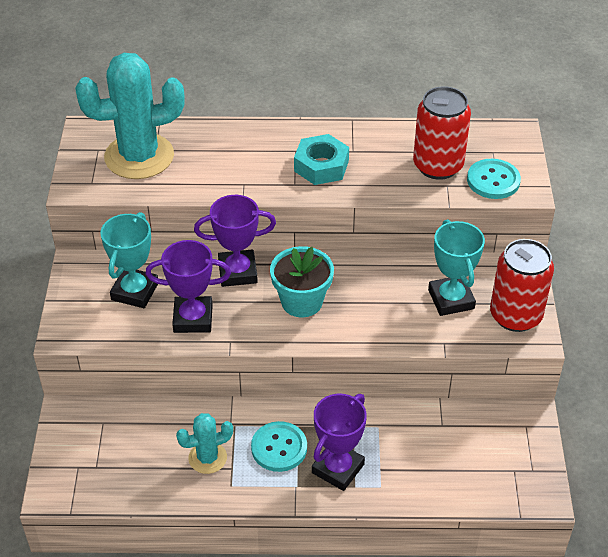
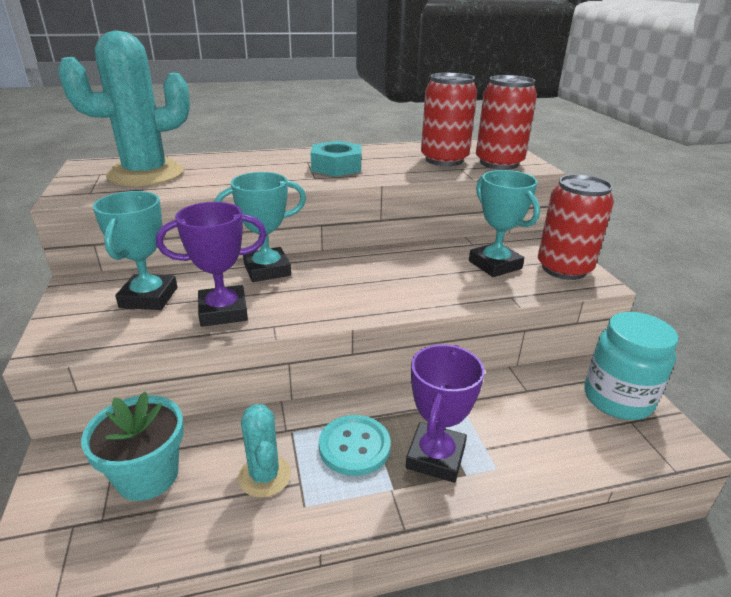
camera: 15 degrees left, 15 degrees down
(207, 458) = (264, 476): turquoise cactus -> turquoise cactus turned 75 degrees counterclockwise
(237, 272) = (267, 270): purple trophy -> turquoise trophy
(302, 301) = (345, 283): turquoise flower pot -> turquoise flower pot (147, 476)
(493, 180) = (499, 163): turquoise button -> red can
(516, 448) = (617, 399): none -> turquoise jar

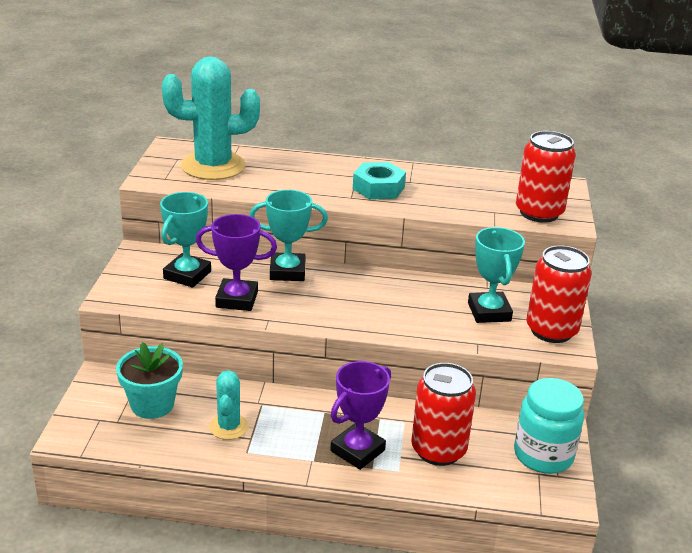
camera: 20 degrees right, 0 degrees up
(354, 446) = (301, 427): turquoise button -> none
(444, 160) = (487, 198): red can -> red can (438, 450)

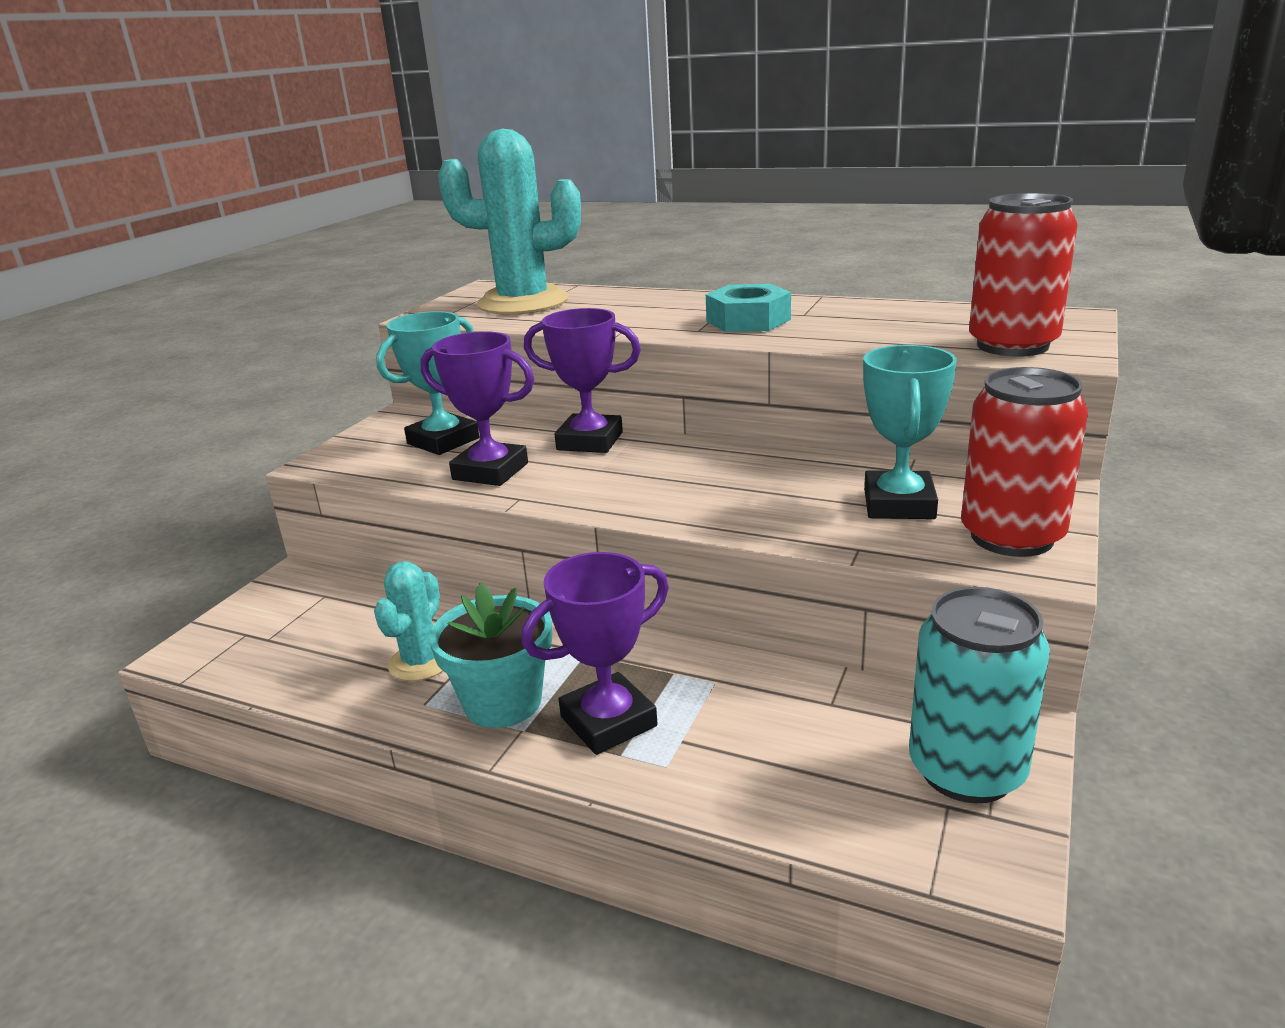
camera: 20 degrees right, 5 degrees down
(152, 404) = (332, 620): turquoise flower pot -> turquoise flower pot (503, 702)
(287, 271) = (590, 441): turquoise trophy -> purple trophy
(438, 450) = (757, 737): red can -> none
(543, 455) = (966, 770): turquoise jar -> turquoise can

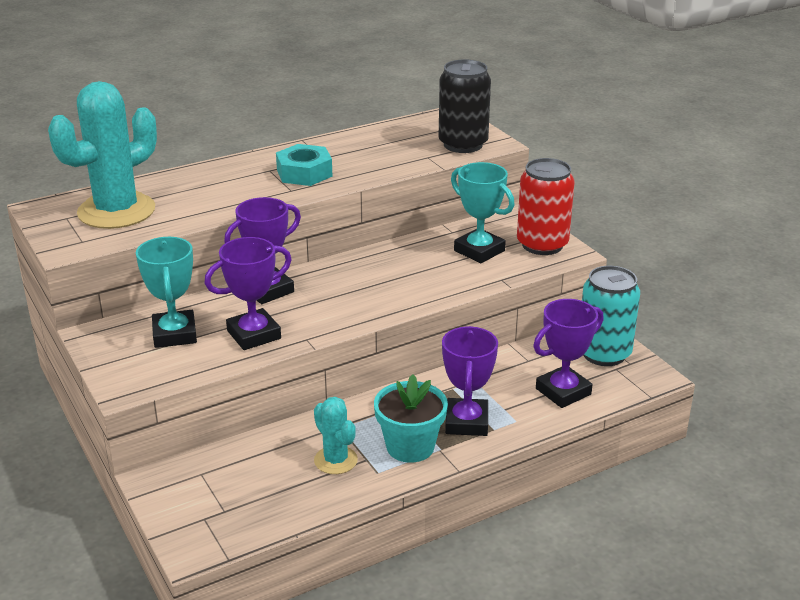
camera: 55 degrees left, 5 degrees up
(799, 776) = (563, 391): none -> purple trophy
(1012, 345) = (463, 144): red can -> black can

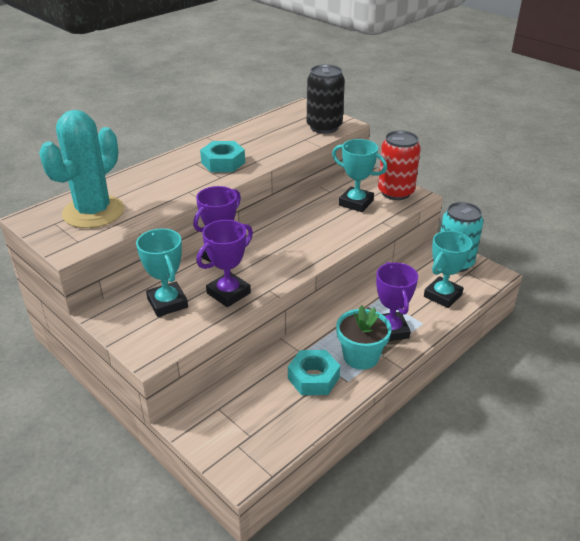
camera: 15 degrees left, 5 degrees up
(335, 460) = (313, 378): turquoise cactus -> turquoise nut
(563, 391) = (442, 295): purple trophy -> turquoise trophy

